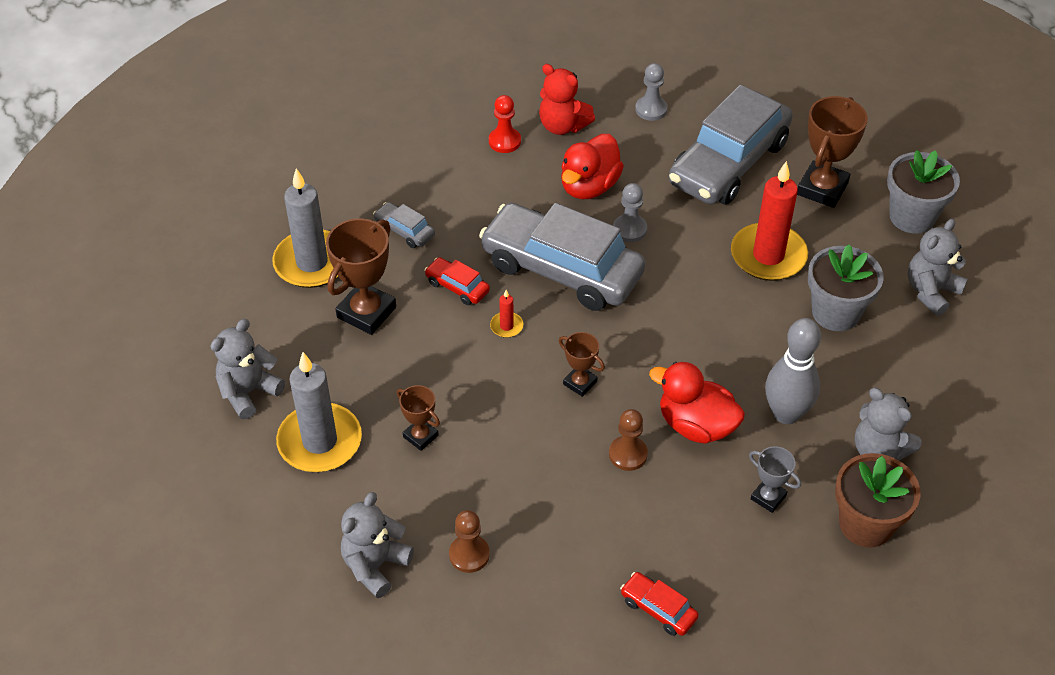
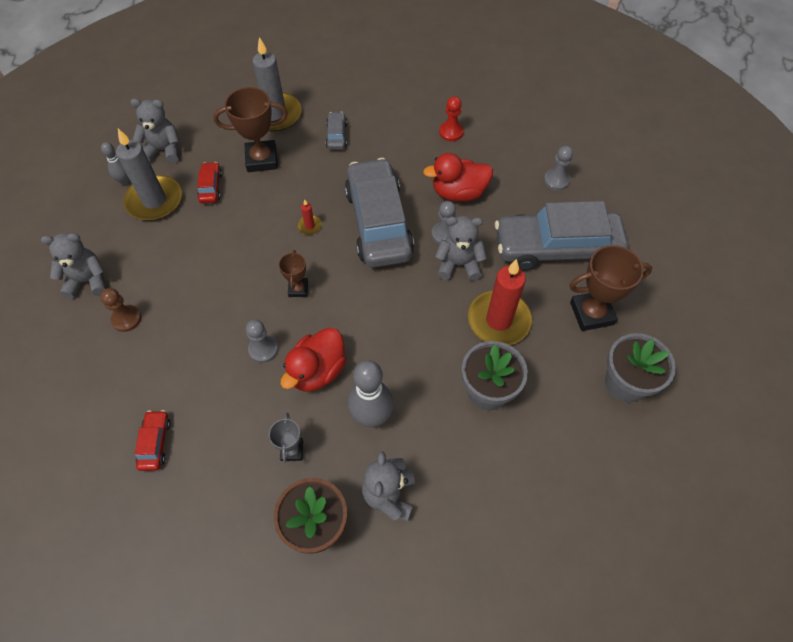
camera: 50 degrees right, 10 degrees up
(256, 454) = (125, 181): none -> grey bowling pin
(420, 436) = (194, 241): brown trophy -> none
(457, 287) = (318, 185): red car -> red car (211, 187)
(562, 126) = (493, 149): red teddy bear -> none
(628, 454) = (263, 349): brown pawn -> grey pawn
(696, 425) = (317, 371): red duck -> red duck turned 135 degrees counterclockwise
(931, 291) = (566, 439): grey teddy bear -> grey teddy bear (458, 264)

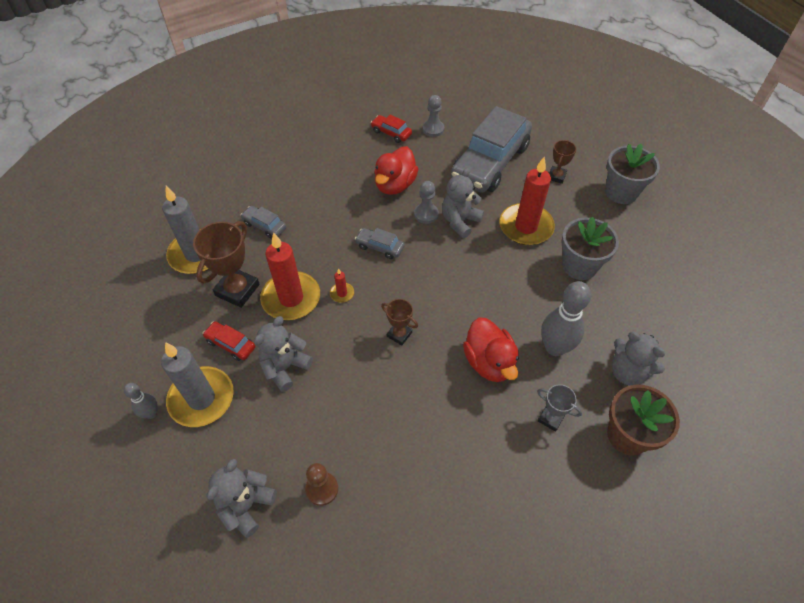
camera: 55 degrees left, 5 degrees down
(155, 443) = (476, 526): red car -> red car (391, 133)
(164, 150) = (146, 361): grey teddy bear -> grey teddy bear (285, 367)
(263, 349) = (440, 390): grey pawn -> none
(279, 196) = (291, 298): none -> red candle
(378, 223) = (380, 247): grey car -> grey car, size x0.41
(451, 132) = (333, 157): red pawn -> none
(591, 313) = (556, 176): brown trophy -> brown trophy, size x0.55

